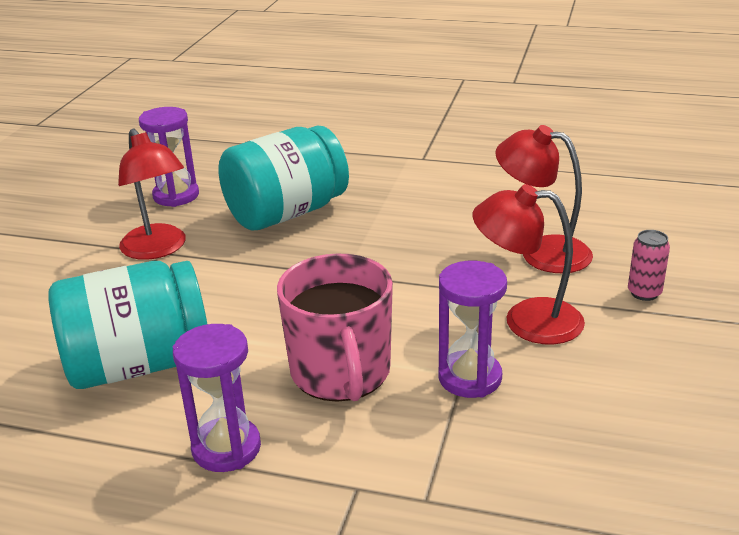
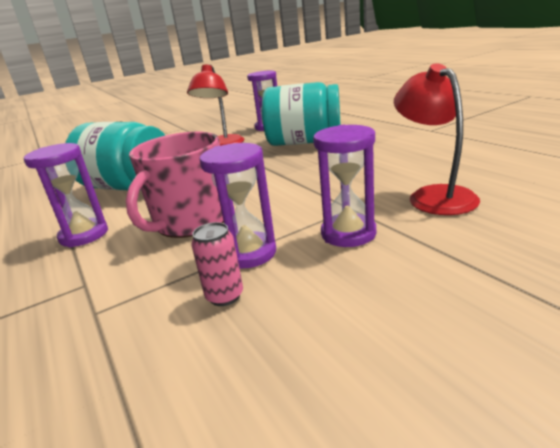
camera: 45 degrees right, 5 degrees down
(527, 320) = (348, 233): red lamp -> purple hourglass
(644, 293) = (487, 249): pink can -> pink can (225, 296)

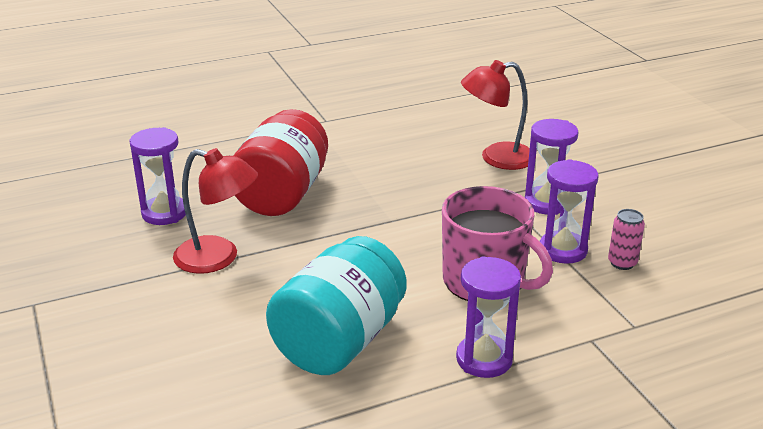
camera: 85 degrees left, 5 degrees up
(304, 142) = (282, 194): turquoise jar -> red jar

